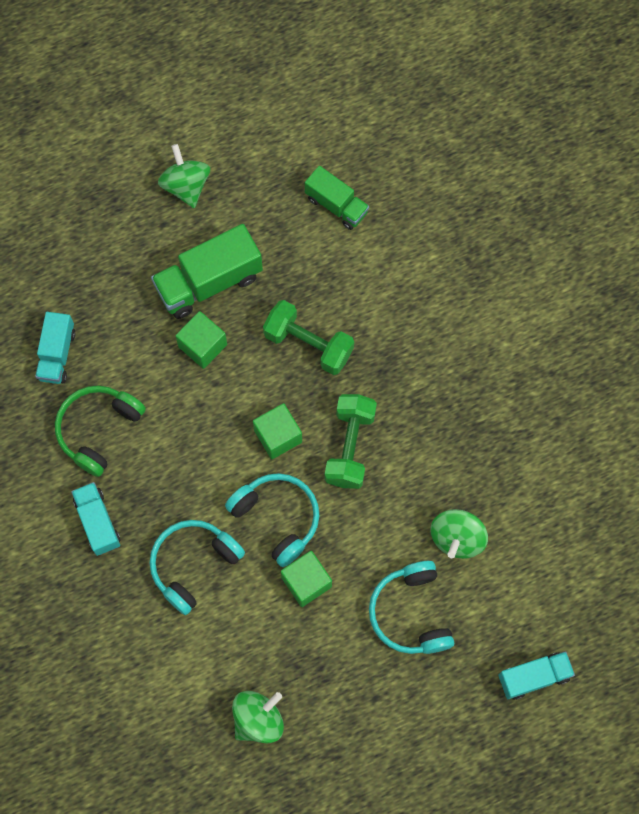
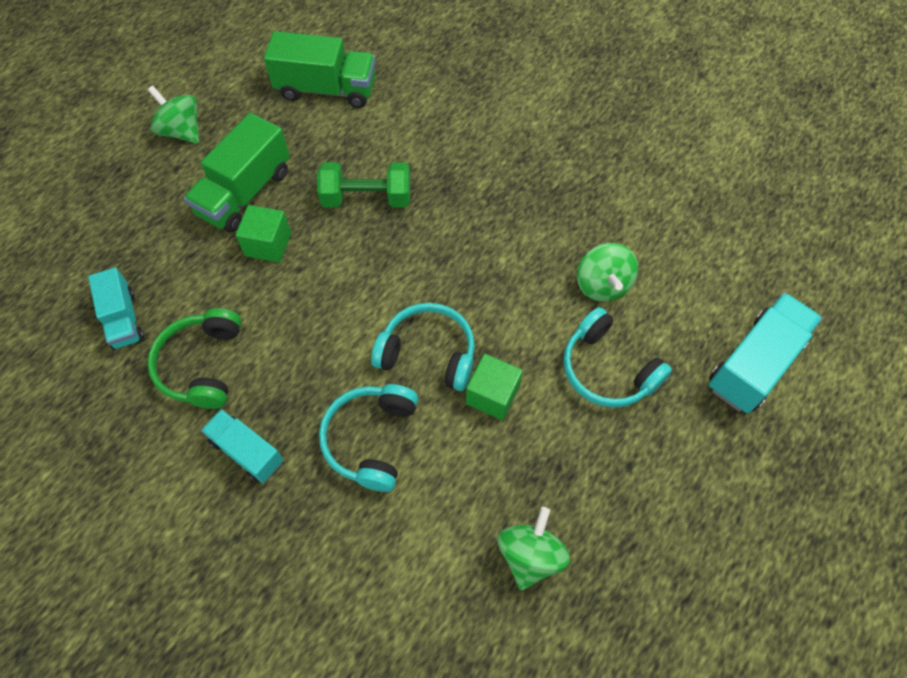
camera: 30 degrees left, 10 degrees down
(278, 436) = (385, 283): green cube -> none
(336, 205) = (326, 89): green truck -> green truck, size x1.60
(350, 447) = (457, 260): green dumbbell -> none
(534, 677) = (754, 364): turquoise truck -> turquoise truck, size x1.60

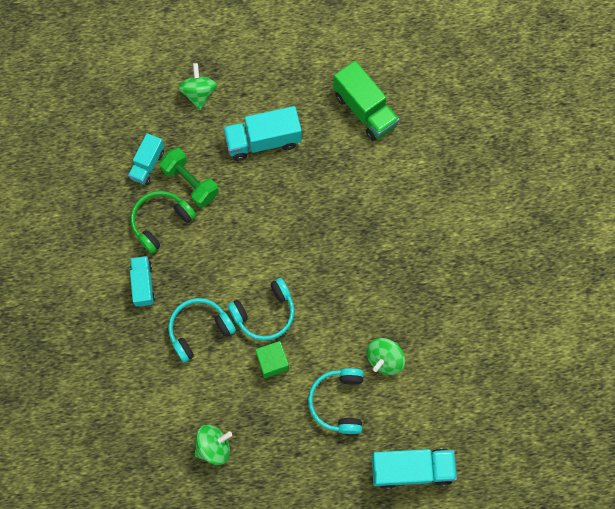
camera: 45 degrees right, 10 degrees up
(182, 131) = (266, 72): green spinning top -> green spinning top (199, 93)
(245, 193) = (263, 141): green truck -> turquoise truck
(268, 244) = (247, 183): green cube -> none
(367, 198) = (319, 200): green dumbbell -> green dumbbell (190, 183)
(428, 353) = (264, 313): turquoise headphones -> turquoise headphones turned 90 degrees clockwise

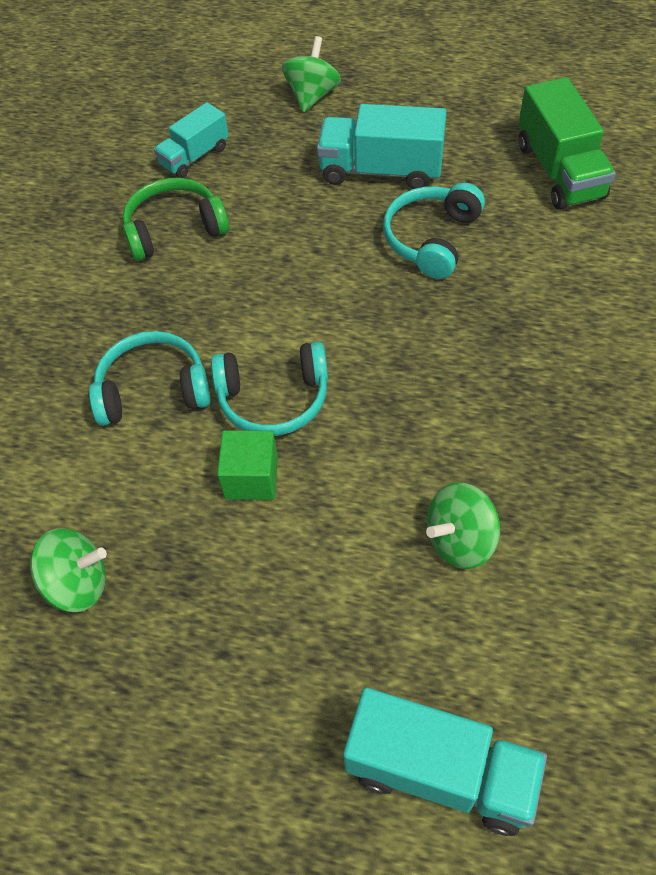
camera: 25 degrees right, 15 degrees down
(143, 284) = (102, 300): turquoise truck -> none
(190, 183) = (245, 193): green dumbbell -> none
(338, 402) = (342, 586): turquoise headphones -> turquoise headphones (432, 239)

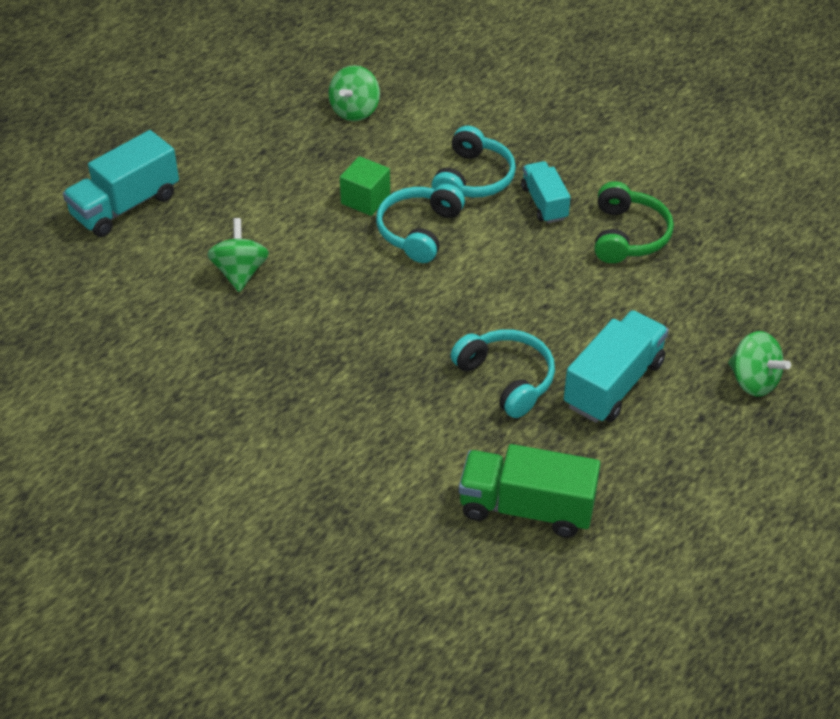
camera: 115 degrees right, 10 degrees down
(194, 156) = (713, 274): turquoise truck -> turquoise truck (544, 203)

